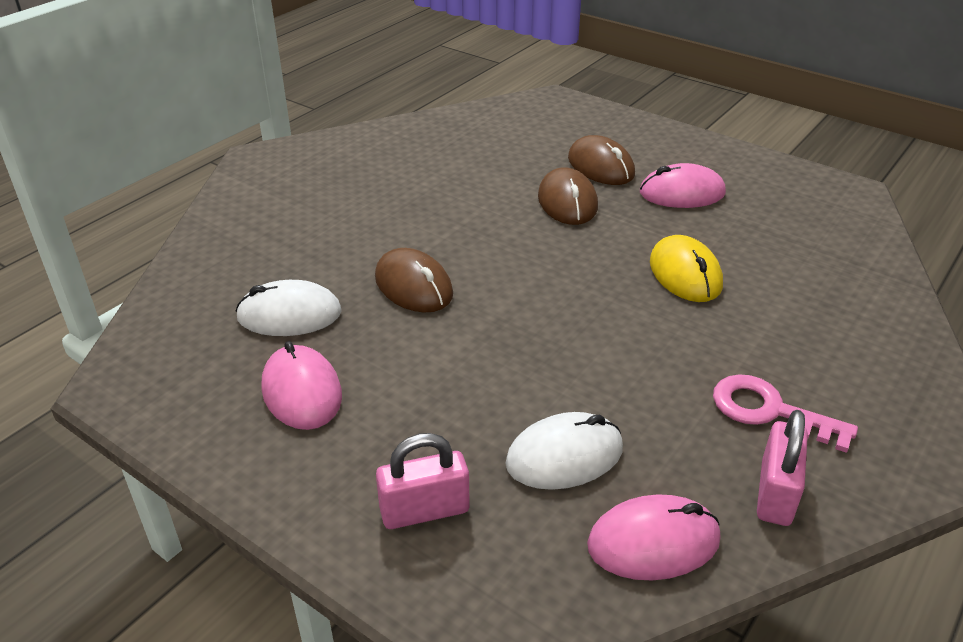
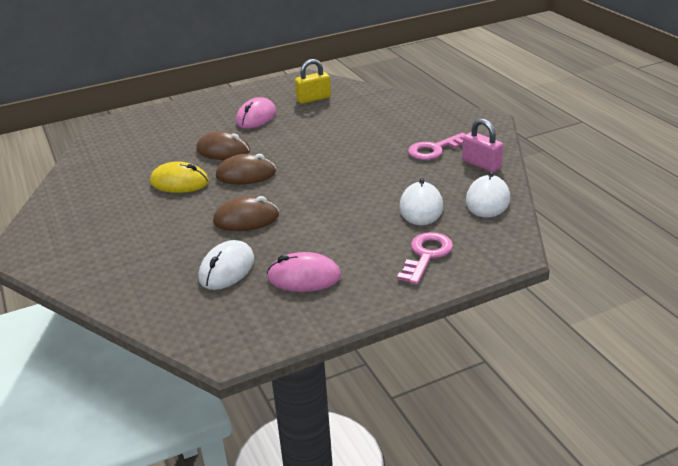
camera: 60 degrees left, 5 degrees down
(424, 510) = (426, 255): pink padlock -> pink key
(601, 166) = (201, 131): brown mouse -> brown mouse (246, 174)
(653, 542) = (487, 200): pink mouse -> white mouse
(685, 274) = (323, 138): yellow mouse -> yellow mouse (179, 182)
(793, 221) = (313, 99): none -> yellow padlock

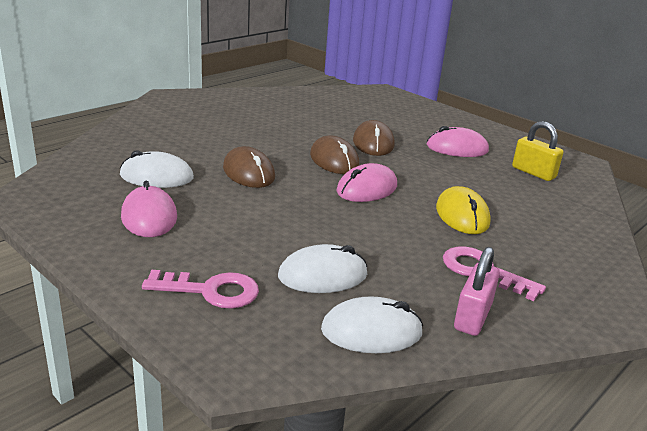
camera: 65 degrees right, 5 degrees down
(179, 182) = (299, 133): yellow mouse -> yellow mouse (462, 215)
(305, 169) = (367, 189): none -> pink mouse

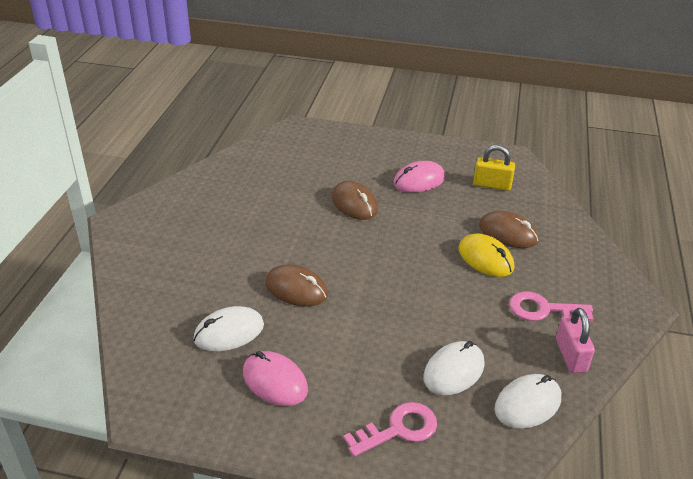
camera: 30 degrees left, 10 degrees up
(334, 160) = (345, 240): brown mouse -> brown mouse (508, 233)
(367, 189) = (399, 262): pink mouse -> none

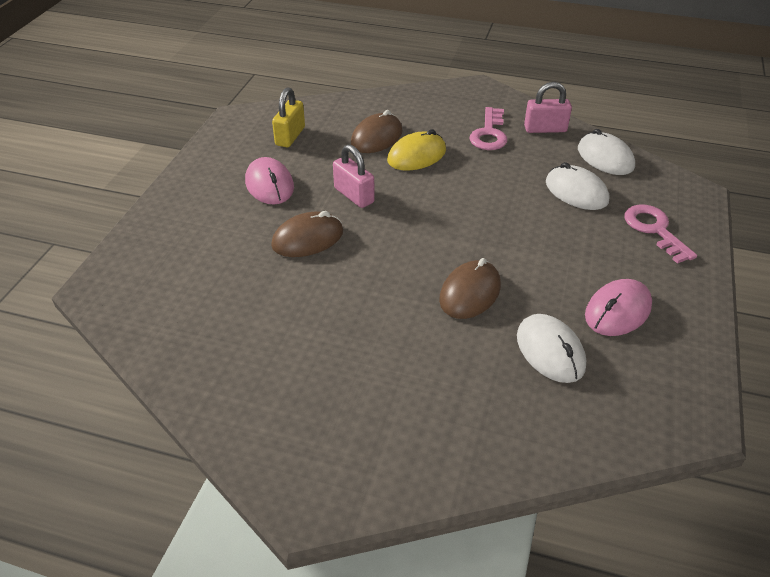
camera: 85 degrees left, 5 degrees up
(414, 223) = (354, 195): none -> pink padlock

